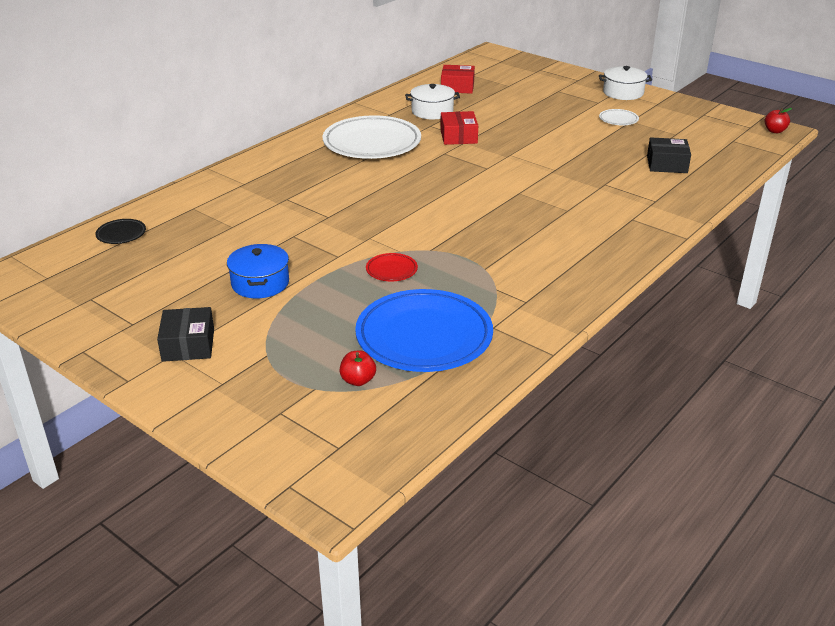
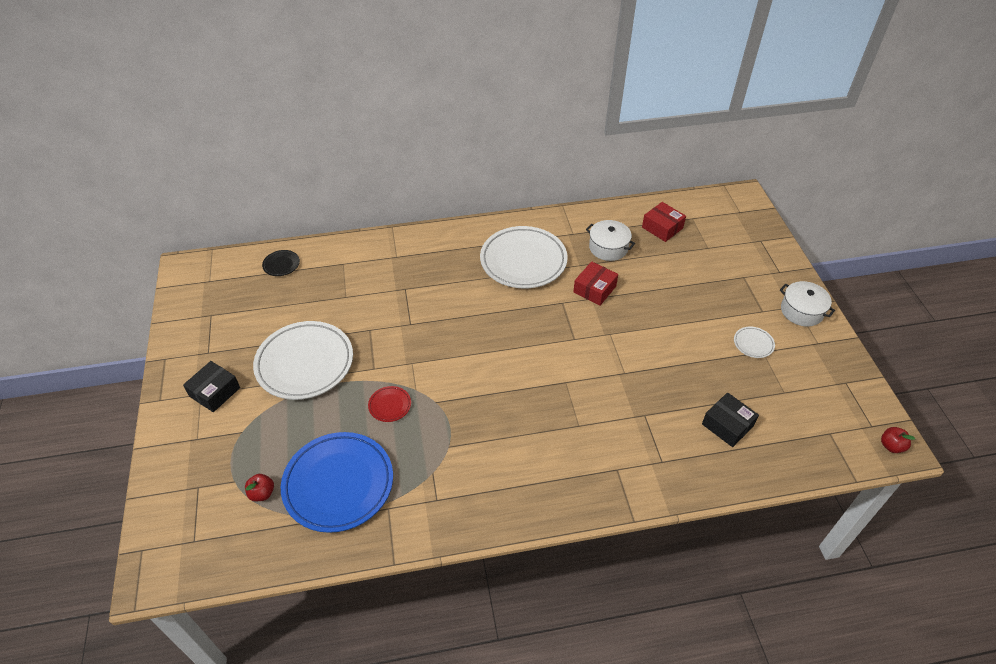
camera: 40 degrees right, 15 degrees up
(260, 283) = (305, 363): blue pot -> white plate

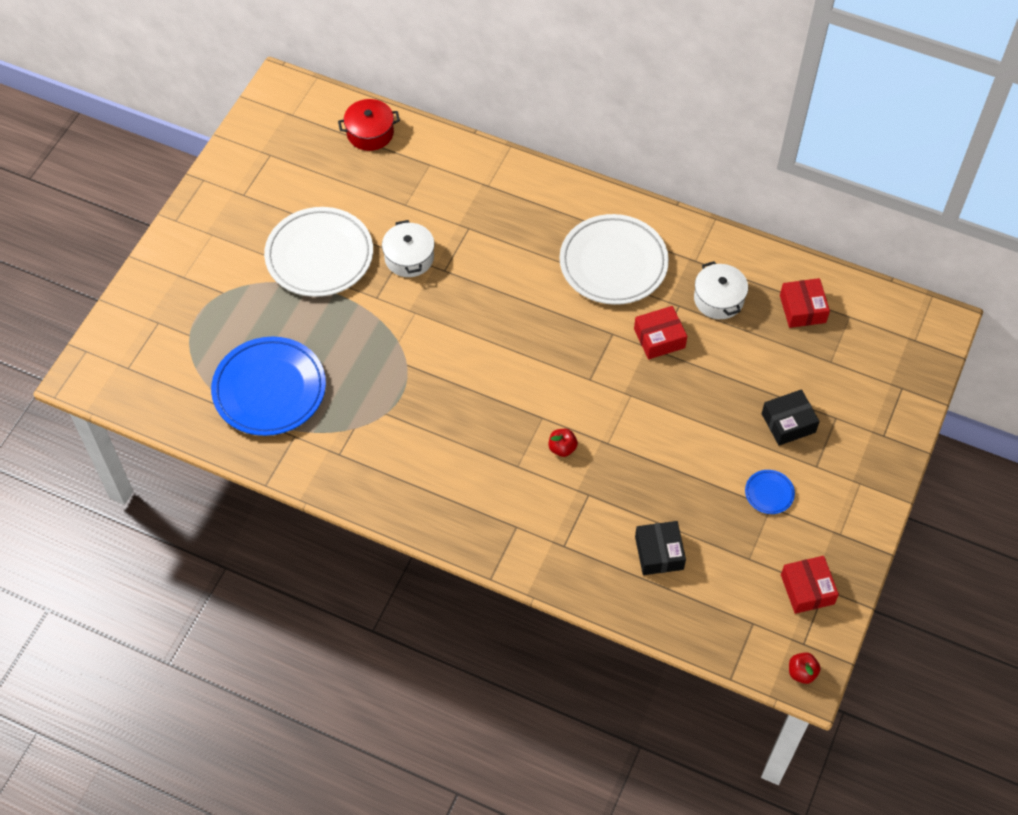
camera: 35 degrees right, 10 degrees up
(214, 392) = (225, 239): black box -> black box (788, 423)
(262, 493) = (204, 359): red apple -> red apple (562, 448)
(281, 265) = (370, 133): black plate -> red pot
(390, 405) = (364, 343): red plate -> none
(753, 344) = (769, 493): white plate -> blue plate
(801, 311) = (860, 491): white pot -> white pot (409, 257)
(836, 389) = (807, 589): none -> red box

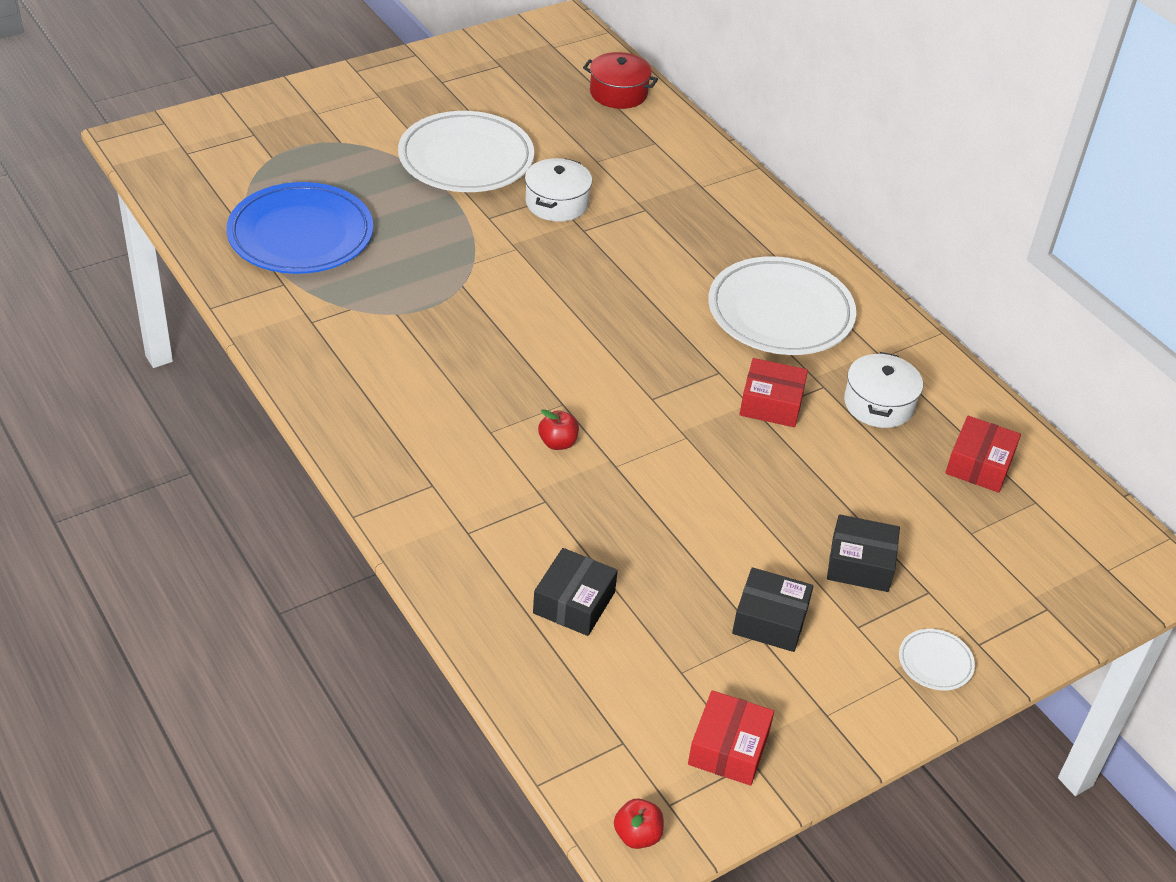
camera: 30 degrees right, 15 degrees down
(769, 493) = (770, 620): blue plate -> black box
(870, 463) = (935, 662): none -> white plate

